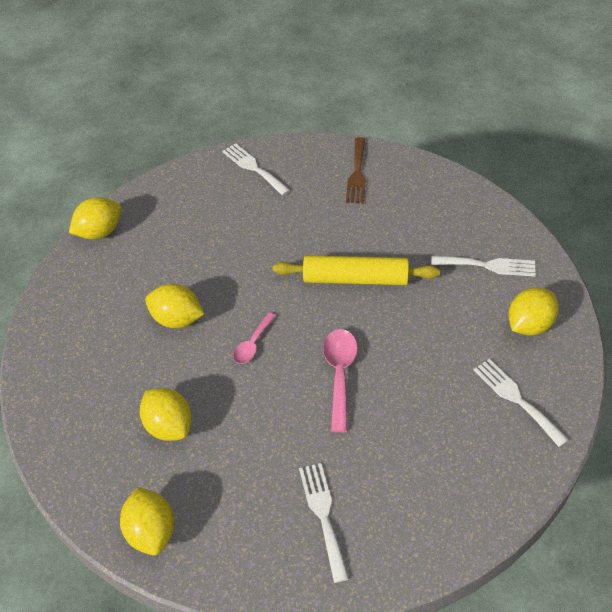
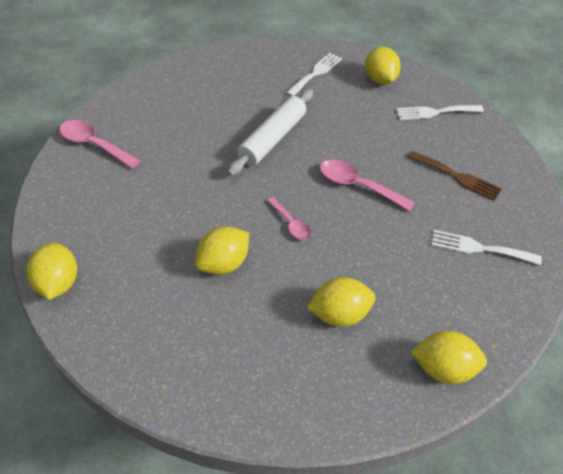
camera: 65 degrees left, 0 degrees up
(254, 168) = (94, 145): white fork -> pink spoon
(355, 279) = (273, 139): yellow rolling pin -> white rolling pin
(357, 174) = (166, 92): brown fork -> brown fork (457, 177)

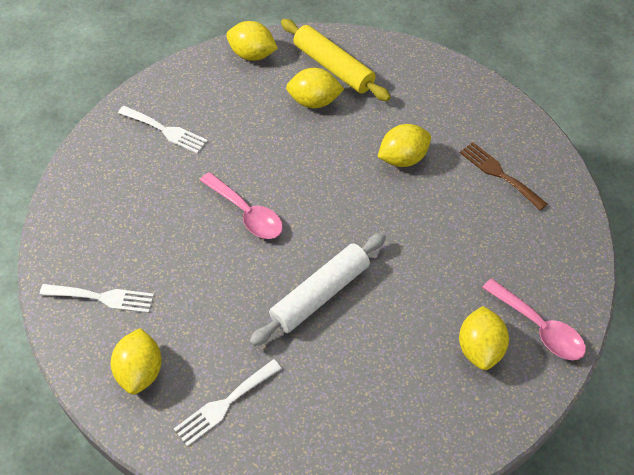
camera: 165 degrees left, 5 degrees up
(58, 283) = (553, 168): yellow lemon -> yellow lemon (480, 348)
(291, 224) = (330, 185): pink spoon -> none
(333, 371) = (333, 67): none -> yellow rolling pin
(457, 177) = (136, 204): brown fork -> brown fork (499, 174)

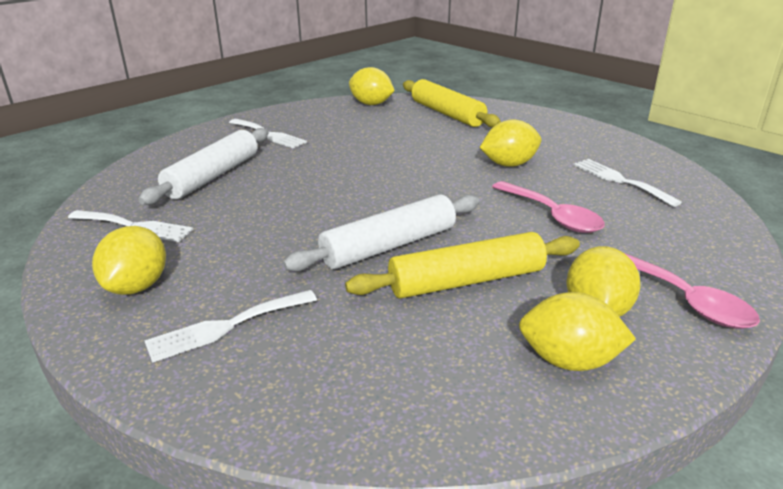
camera: 10 degrees right, 25 degrees down
(139, 212) = (213, 176): none -> white rolling pin
(247, 213) = (326, 185): pink spoon -> pink spoon (552, 215)
(314, 101) = (422, 129): yellow lemon -> yellow lemon (569, 360)
(386, 329) = (466, 281): none -> yellow rolling pin
(499, 174) = (620, 180): brown fork -> white fork

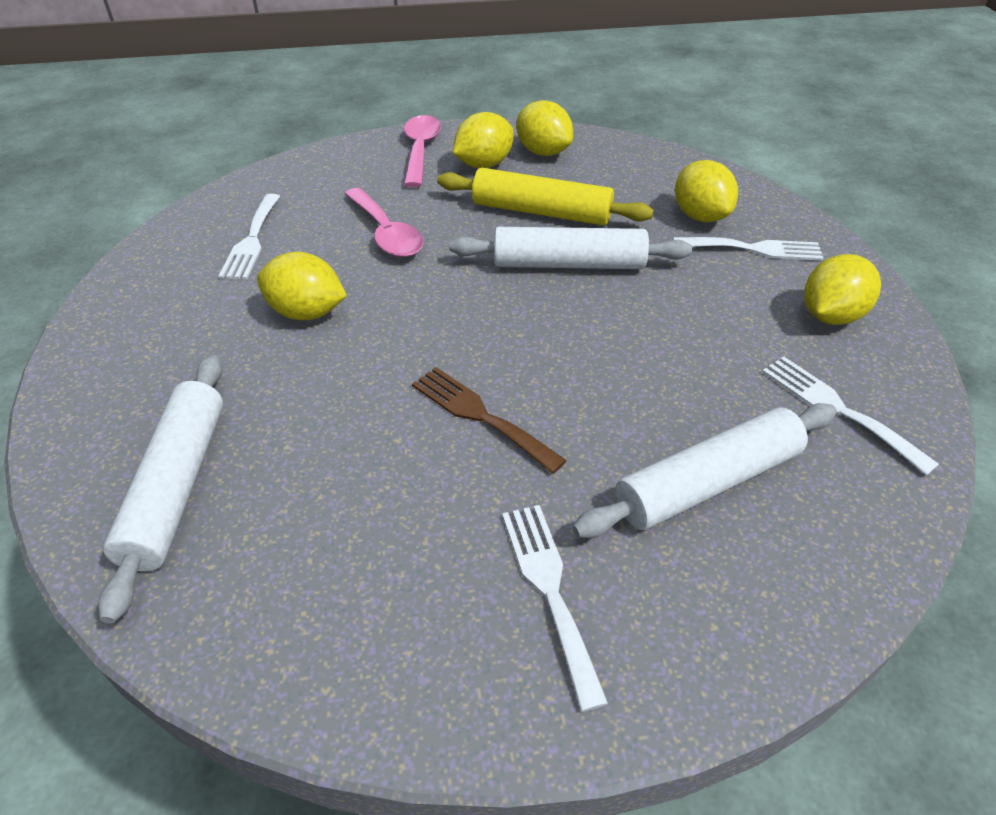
camera: 145 degrees left, 15 degrees up
(352, 161) = (480, 415): none -> brown fork
(371, 104) = (238, 624): yellow lemon -> yellow lemon (700, 216)
(447, 113) = (177, 486): yellow rolling pin -> white rolling pin
(552, 215) = (386, 233): pink spoon -> pink spoon turned 150 degrees clockwise

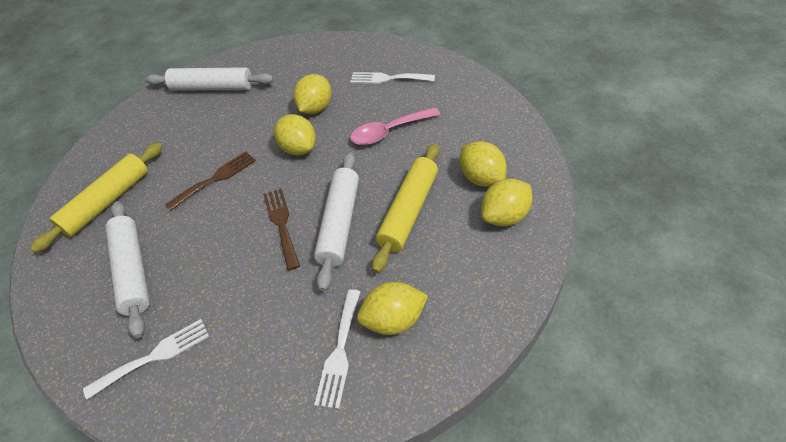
camera: 100 degrees right, 5 degrees up
(420, 150) = (503, 141): pink spoon -> none
(549, 589) = (107, 202): white fork -> yellow rolling pin
(576, 318) = (281, 224): none -> brown fork
(830, 316) = (242, 385): yellow lemon -> yellow lemon (299, 148)

